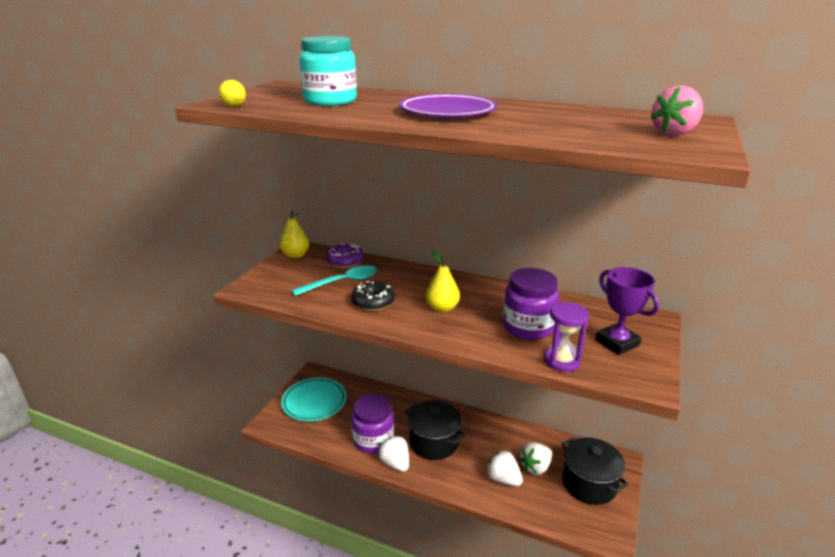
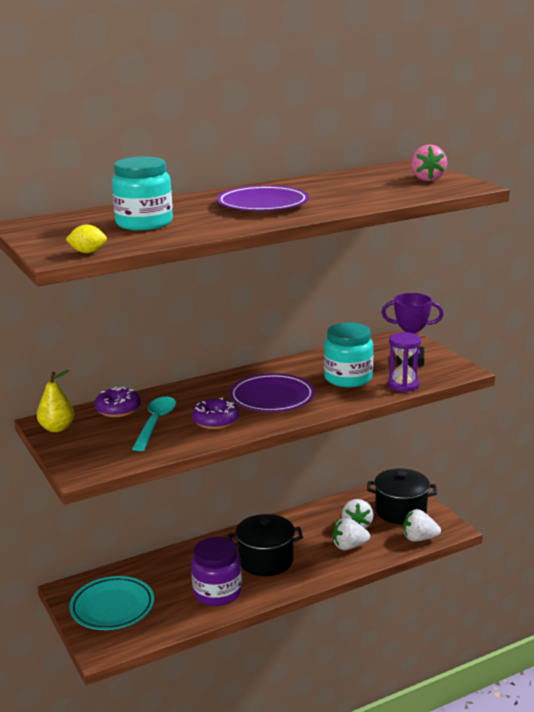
camera: 50 degrees left, 5 degrees down
(373, 302) = (215, 421): black donut -> purple donut
(395, 463) = (262, 593): white strawberry -> white strawberry (419, 538)
(442, 308) = (272, 397): yellow pear -> purple plate
(528, 327) = (348, 378): purple jar -> turquoise jar

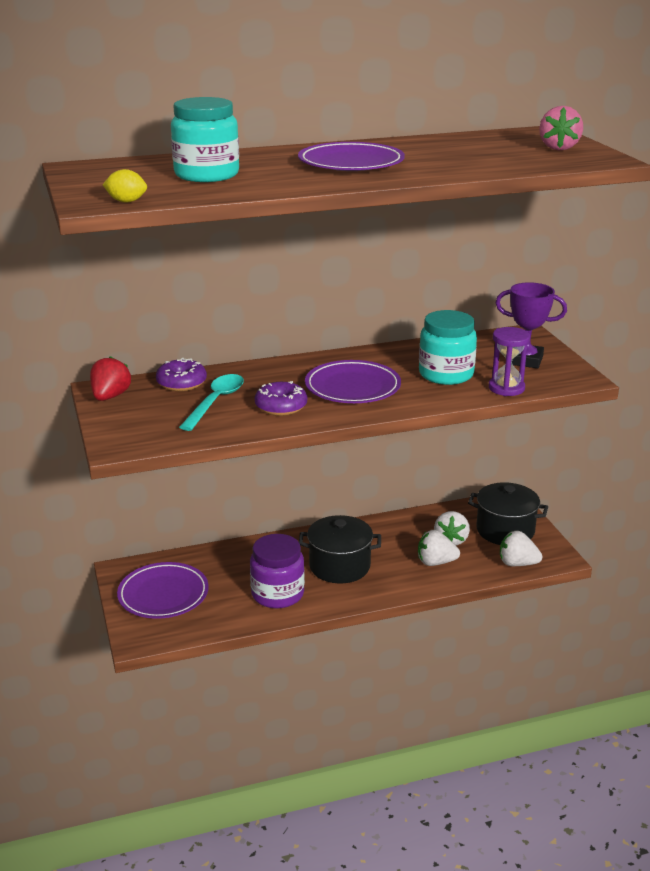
camera: 10 degrees right, 5 degrees up
(57, 428) = (110, 397): yellow pear -> red strawberry
(112, 607) = (163, 594): turquoise plate -> purple plate

